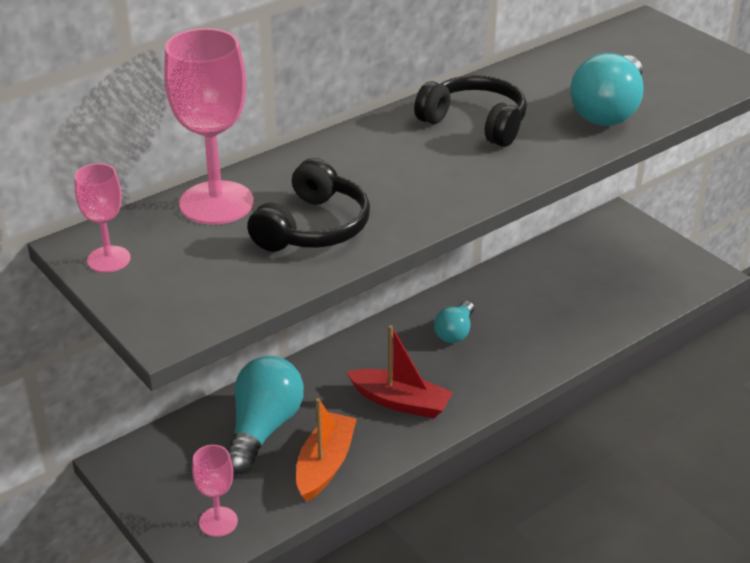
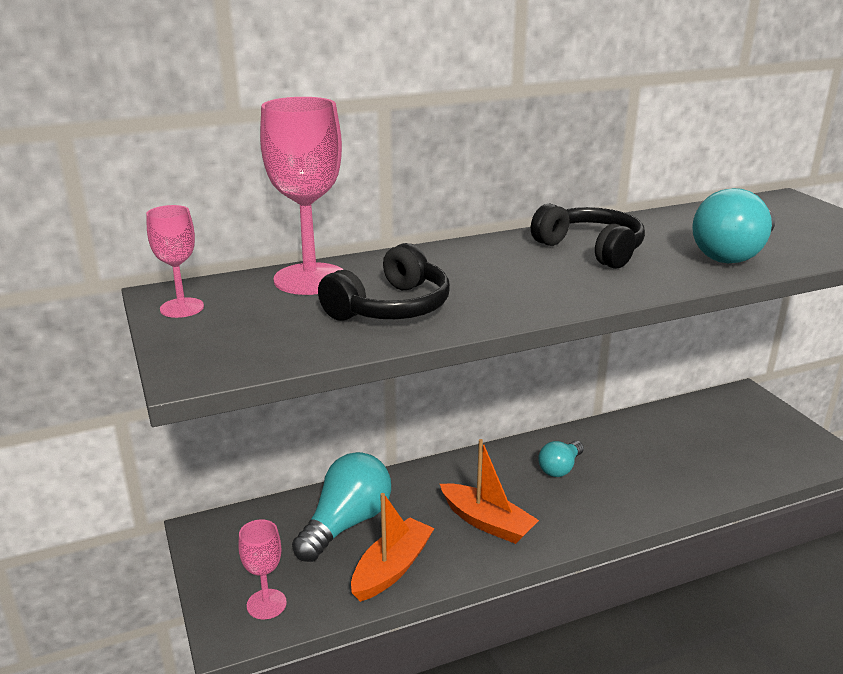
camera: 15 degrees right, 10 degrees down
(400, 402) = (487, 522): red boat -> orange boat

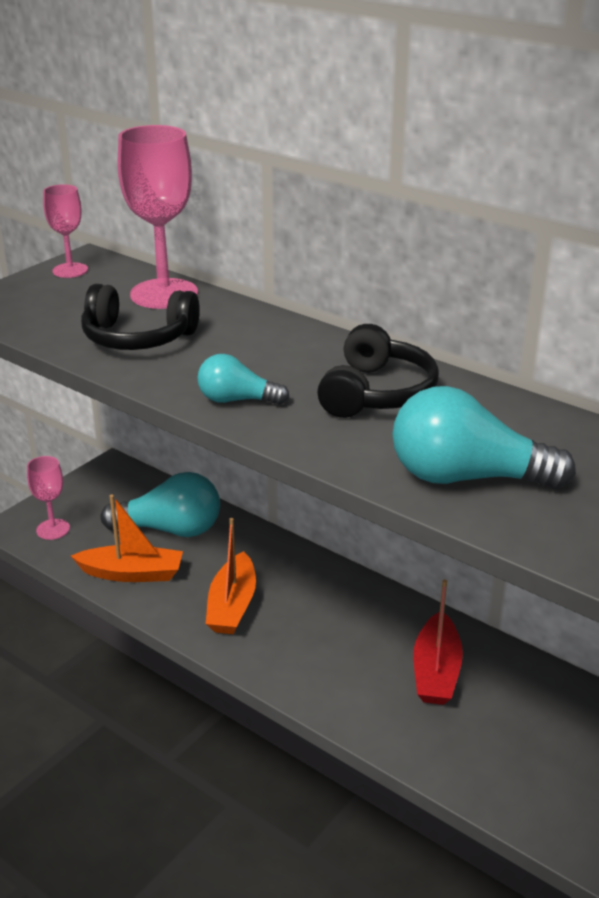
camera: 60 degrees right, 5 degrees up
(560, 468) = (359, 627): turquoise light bulb -> turquoise light bulb (237, 400)
(630, 453) = (436, 671): none -> red boat

